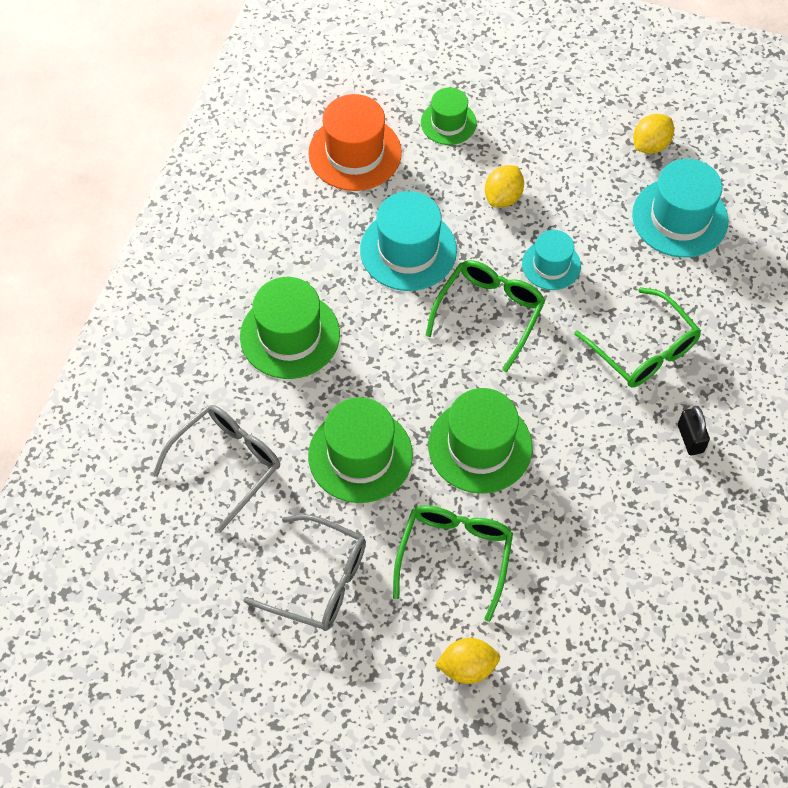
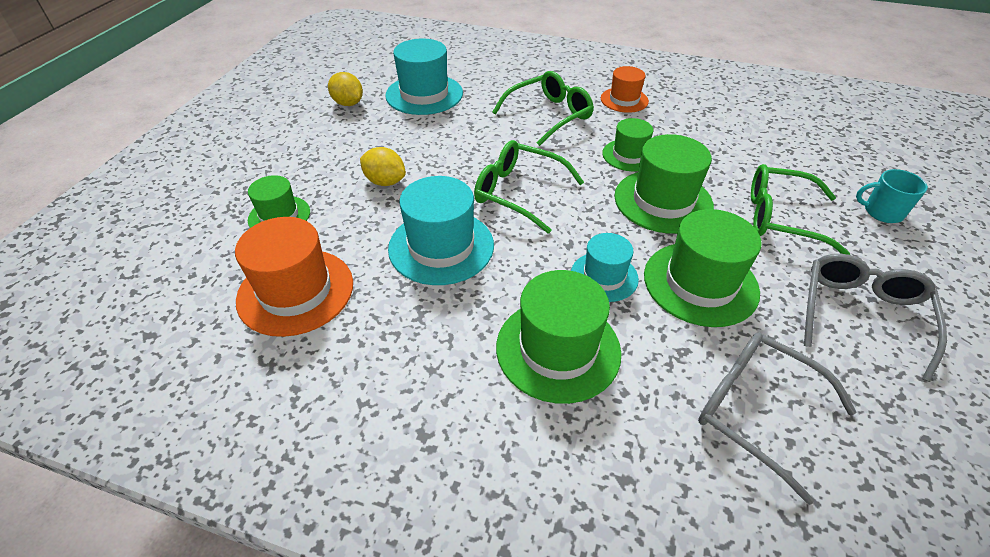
camera: 90 degrees left, 15 degrees down
(467, 667) = (882, 212): yellow lemon -> turquoise mug
(551, 265) = (466, 156): turquoise hat -> turquoise hat (604, 276)
(563, 426) = (629, 155): none -> green hat
(690, 438) = (624, 100): black padlock -> orange hat

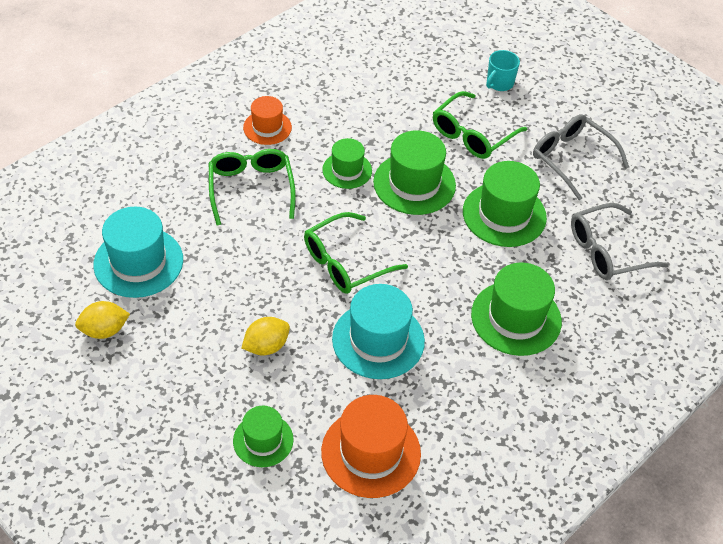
camera: 65 degrees left, 5 degrees up
(604, 276) = (468, 260): turquoise hat -> none

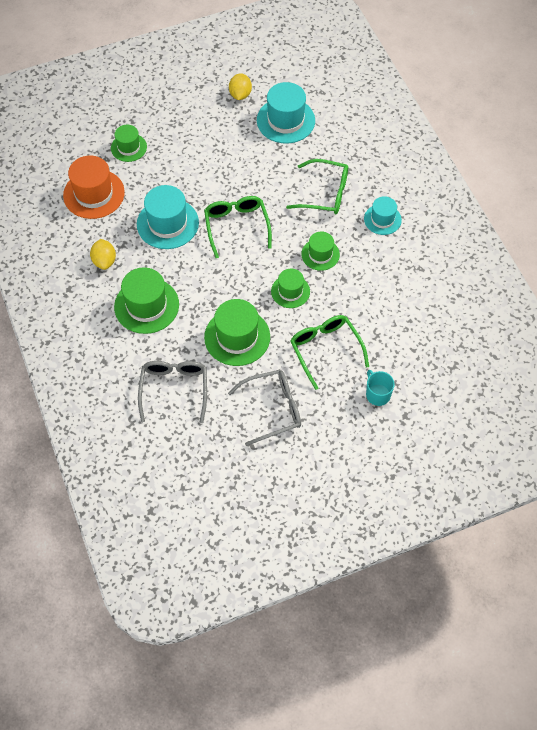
camera: 115 degrees right, 10 degrees up
(266, 346) = (191, 166): yellow lemon -> yellow lemon (104, 261)
(267, 127) = (382, 219): orange hat -> turquoise hat
(414, 184) = (290, 291): green hat -> green hat, size x0.61

